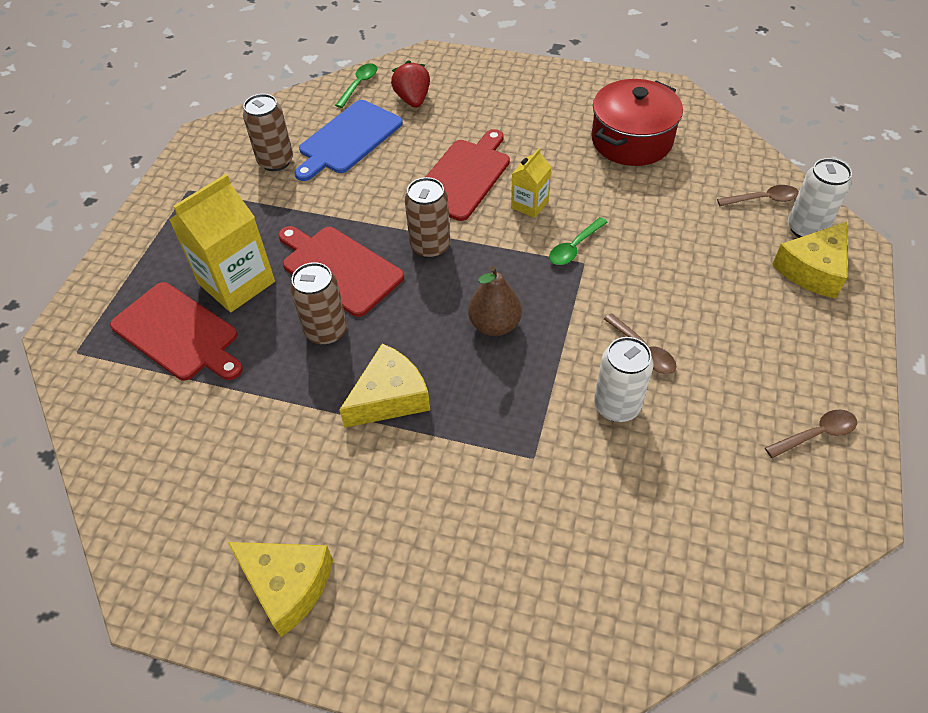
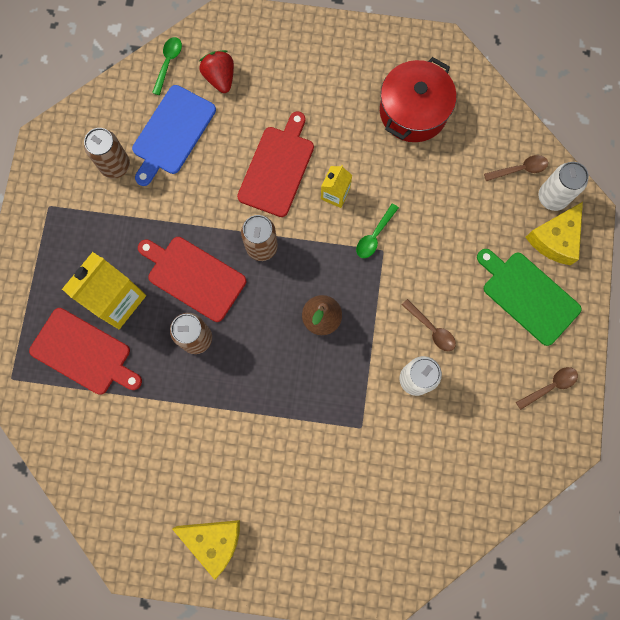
camera: 10 degrees left, 25 degrees up
(390, 397) = (254, 391): yellow cheese -> none
(778, 326) = (528, 295): none -> green cutting board

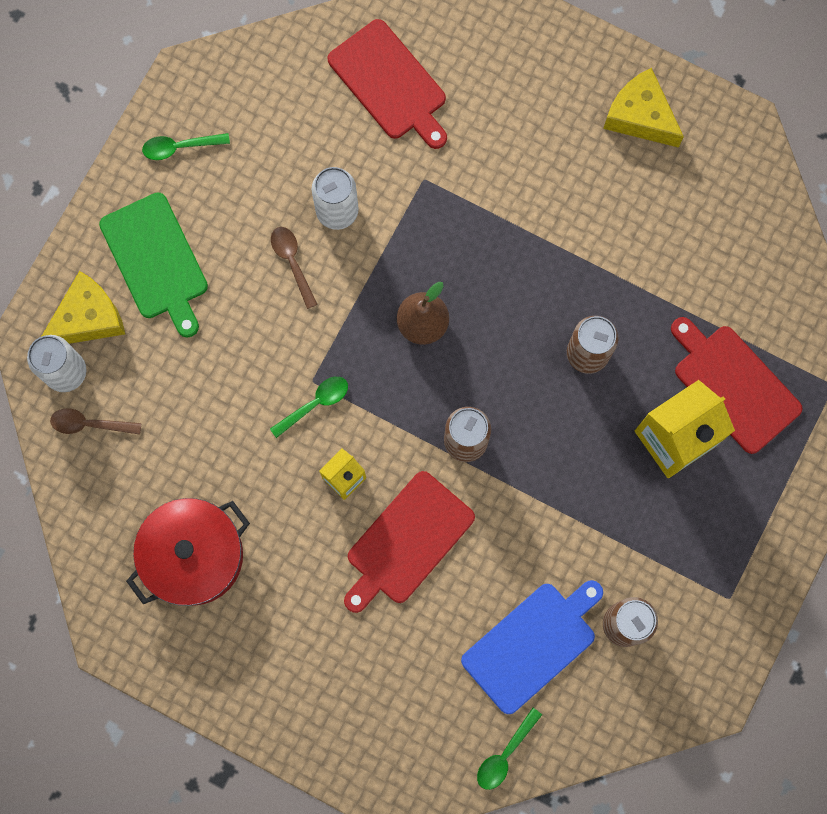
camera: 160 degrees left, 0 degrees up
(193, 277) = (566, 433): red cutting board -> red cutting board (390, 83)
(220, 78) = (440, 703): red strawberry -> none
(550, 386) = (180, 147): brown spoon -> green spoon

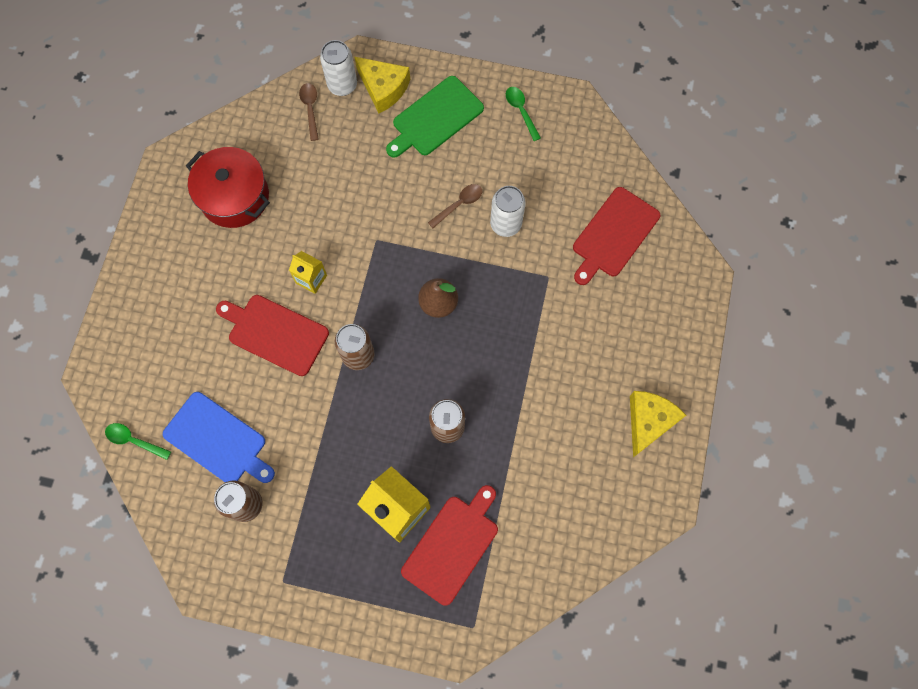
camera: 75 degrees right, 5 degrees down
(315, 404) = (360, 246): green spoon -> none

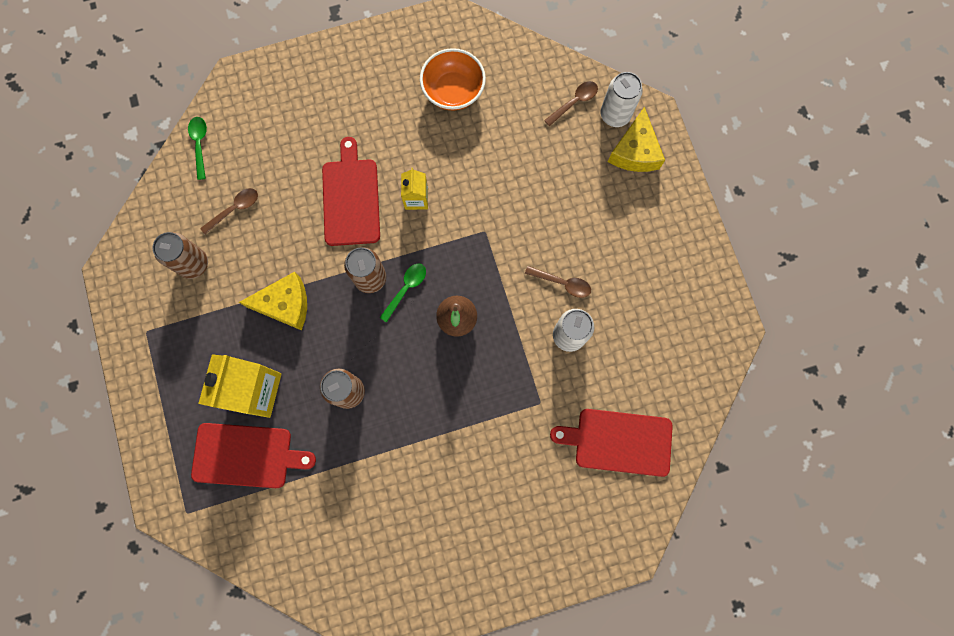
camera: 60 degrees right, 5 degrees up
(218, 440) = (235, 209): blue cutting board -> brown spoon
(234, 197) = (453, 91): red pot -> orange bowl
(435, 118) = (634, 213): green cutting board -> none
(521, 111) = (691, 286): green spoon -> green spoon (406, 289)
(649, 421) = (453, 572): yellow cheese -> yellow cheese (285, 304)

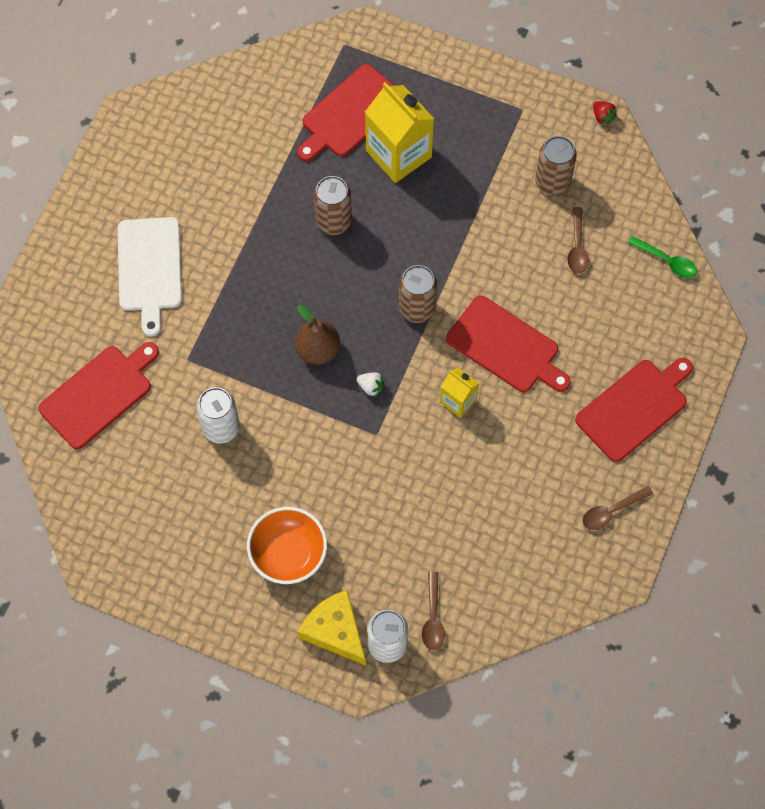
camera: 130 degrees right, 10 degrees down
(109, 270) = (602, 116): none -> red strawberry
(285, 304) = (452, 226): yellow cheese -> none
(329, 88) = (634, 407): none -> red cutting board
(406, 289) = (381, 329): green spoon -> none
(453, 91) = (539, 515): orange bowl -> orange bowl (288, 553)
(454, 262) = (371, 387): none -> white strawberry
(496, 493) = (150, 269): none -> white cutting board
(562, 283) = (270, 461): brown spoon -> brown spoon (611, 511)

